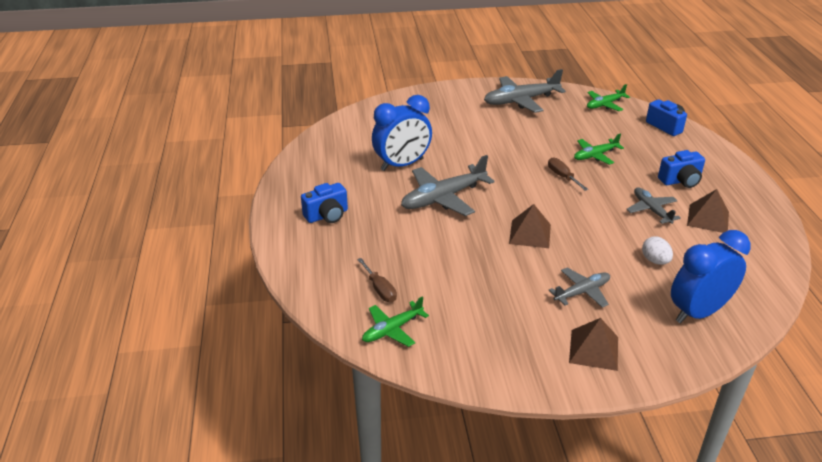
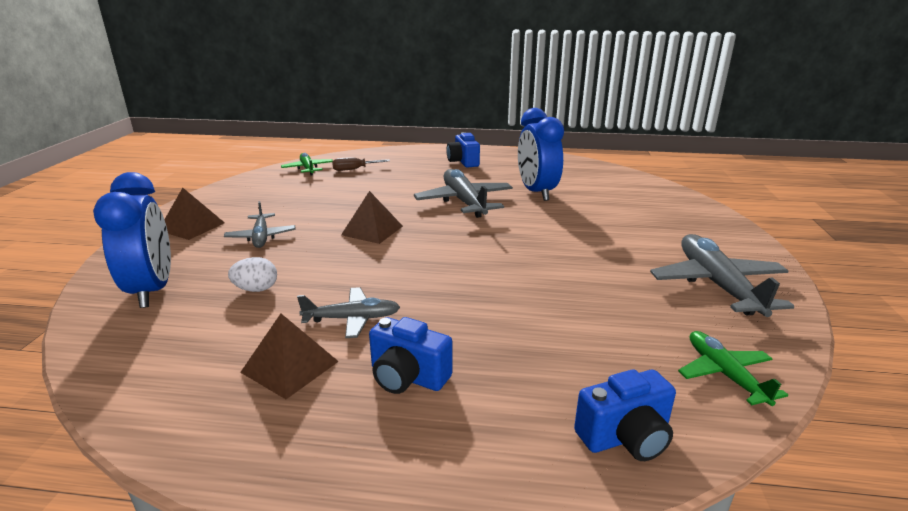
camera: 105 degrees right, 10 degrees down
(562, 176) = (474, 271): brown screwdriver -> none
(595, 155) = (522, 311): green plane -> none
(680, 181) = (407, 377): blue camera -> blue camera turned 60 degrees counterclockwise

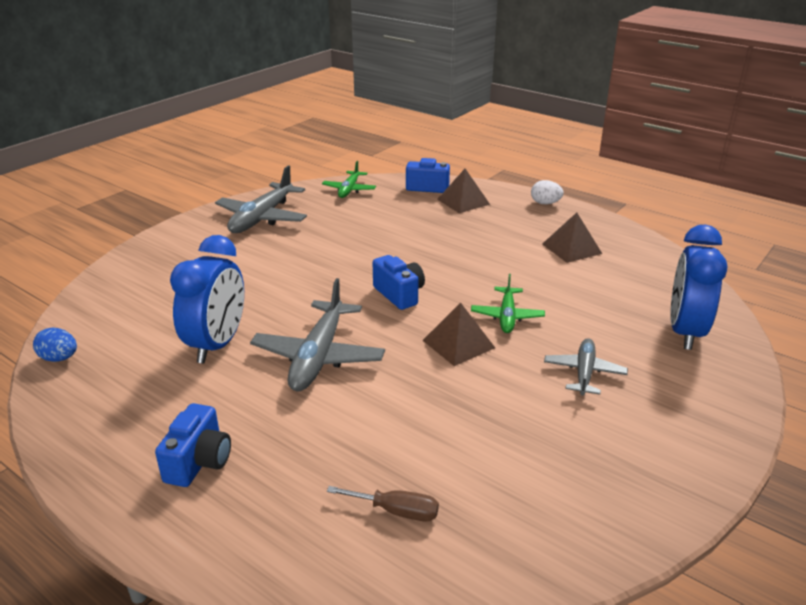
camera: 150 degrees left, 5 degrees up
(192, 226) = (674, 422): brown pyramid -> brown pyramid (463, 201)
(256, 289) = (591, 307): white egg -> white egg (545, 203)
(308, 169) = (479, 550): green plane -> green plane (507, 316)
(352, 319) = (523, 264): grey plane -> none
(407, 377) = (506, 227): blue camera -> blue camera (399, 294)
(606, 170) = (59, 358): none -> blue egg

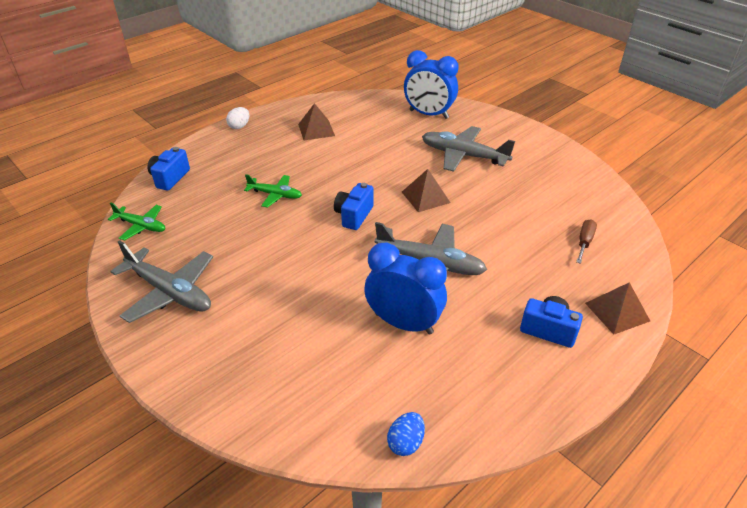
camera: 80 degrees left, 10 degrees up
(399, 294) = (354, 215): blue camera -> blue camera turned 45 degrees counterclockwise
(463, 201) = (212, 163): brown pyramid -> brown pyramid (617, 312)
(507, 316) = (396, 172): green plane -> green plane (275, 195)
(584, 373) = (464, 156): grey plane -> grey plane, size x1.70

